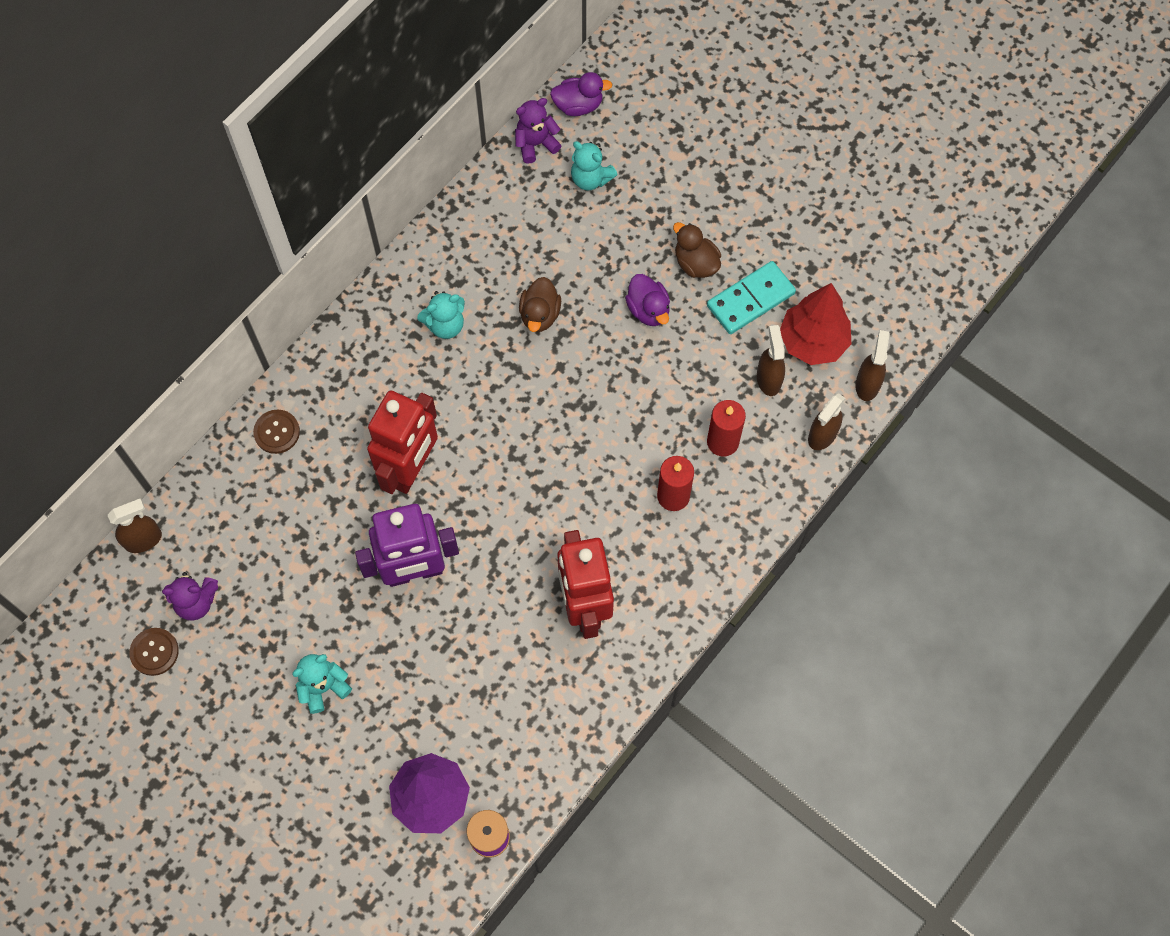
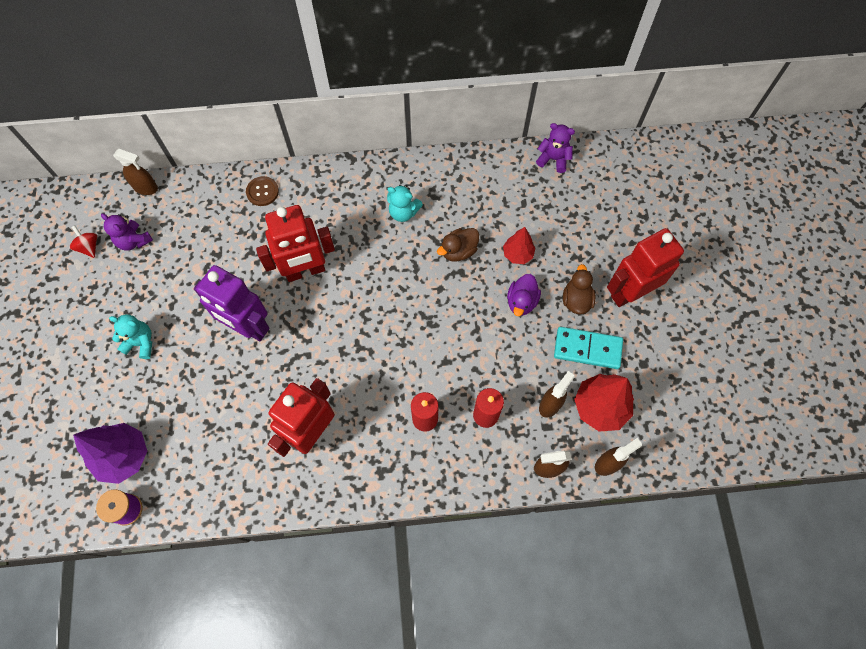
camera: 45 degrees right, 0 degrees up
(154, 652) = (89, 247): brown button -> red spinning top
(578, 105) = (599, 158): purple duck -> none
(590, 179) = (564, 202): turquoise teddy bear -> none
(598, 268) = (517, 254): none -> red tree
(736, 213) = (630, 292): none -> red robot

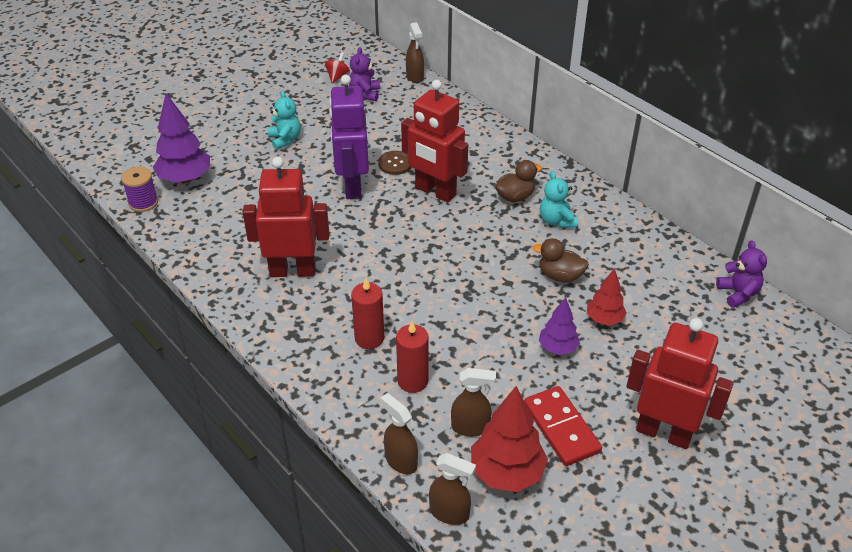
camera: 55 degrees right, 25 degrees down
(262, 192) = (479, 133): brown button -> brown button (395, 164)
(521, 301) = (557, 348): purple duck -> purple tree
(576, 300) = (606, 390): brown duck -> brown duck (515, 197)
(587, 349) = (561, 428): turquoise domino -> red domino

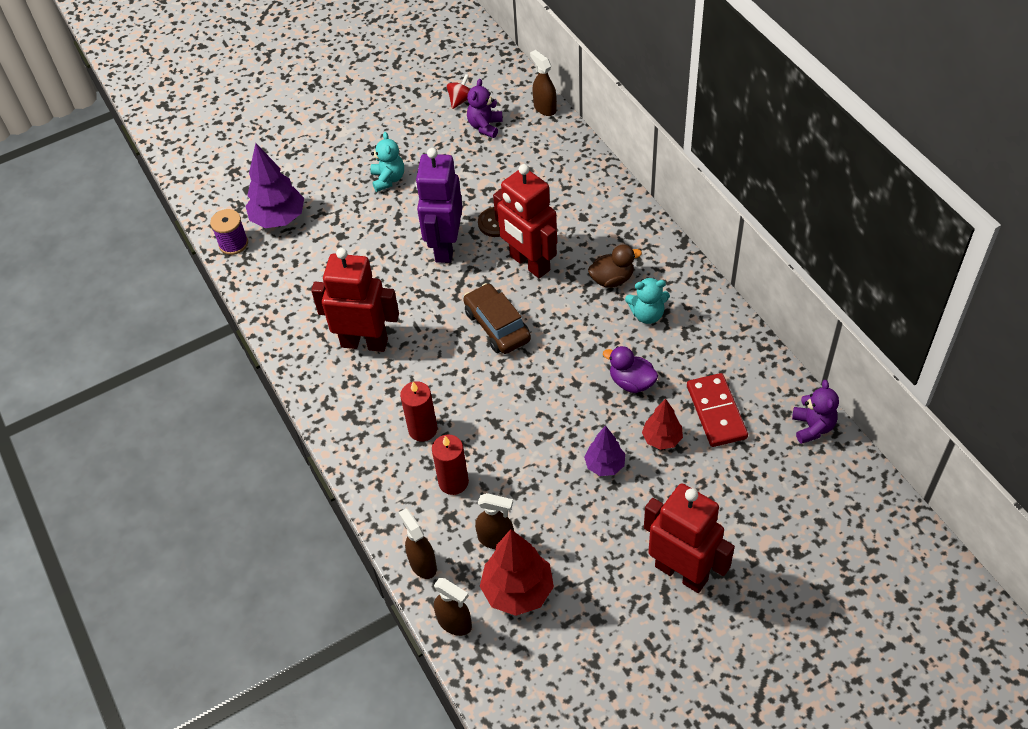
camera: 15 degrees right, 10 degrees up
(415, 77) = (544, 108): brown spray bottle -> brown spray bottle turned 150 degrees clockwise
(419, 244) = (497, 326): none -> brown car
(556, 221) = (647, 314): turquoise teddy bear -> turquoise teddy bear turned 90 degrees counterclockwise
(560, 276) = (631, 382): brown duck -> purple duck
(561, 428) = (582, 552): red domino -> red domino (716, 412)

